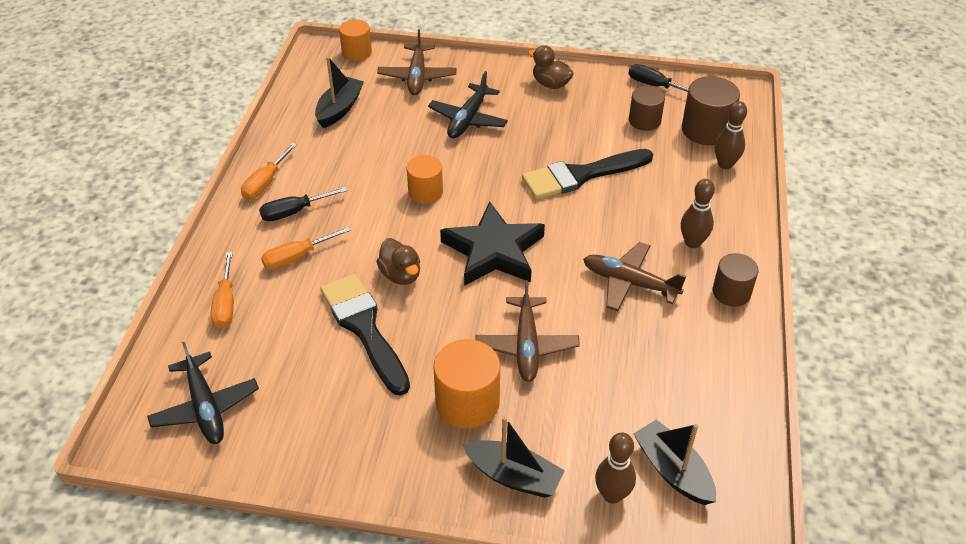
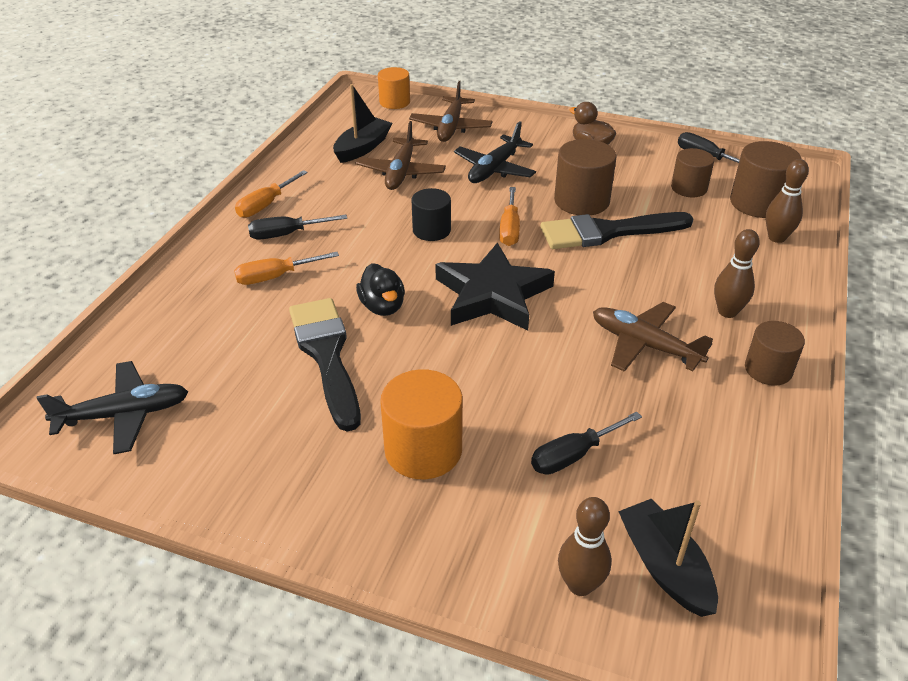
camera: 10 degrees right, 5 degrees down
(205, 407) = (124, 415): black plane -> black plane turned 90 degrees counterclockwise
(225, 304) = (184, 313): orange screwdriver -> orange screwdriver (509, 229)
(401, 275) = (382, 306): brown duck -> black duck
(425, 192) = (431, 230): orange cylinder -> black cylinder
(513, 476) = (459, 543): black boat -> none
(526, 346) = (508, 397): brown plane -> brown plane (401, 172)
(553, 145) = (581, 201): none -> brown cylinder
(589, 390) = (573, 455): none -> black screwdriver

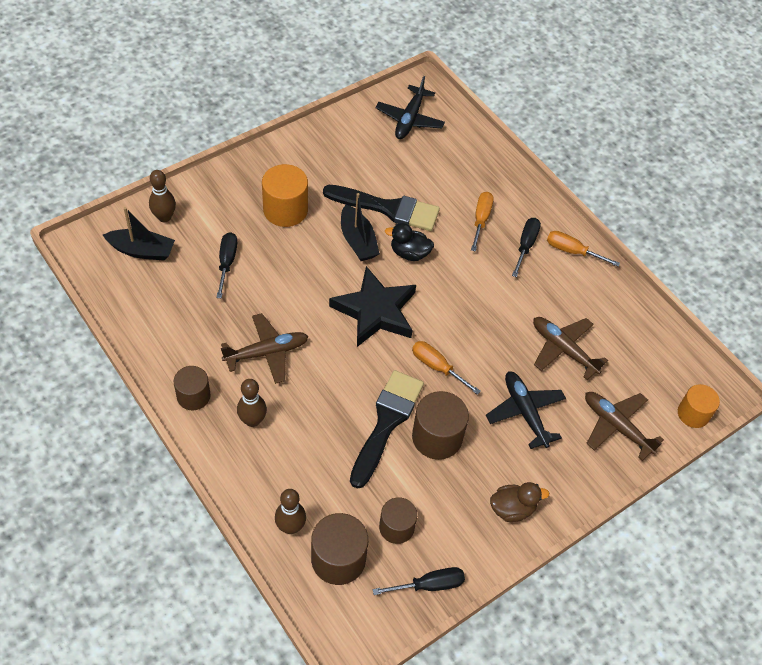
camera: 120 degrees right, 15 degrees up
(266, 205) = (572, 251): orange screwdriver -> orange screwdriver turned 45 degrees counterclockwise
(362, 148) = (620, 346): black boat -> black boat (358, 241)
(431, 230) = (470, 322): black cylinder -> none

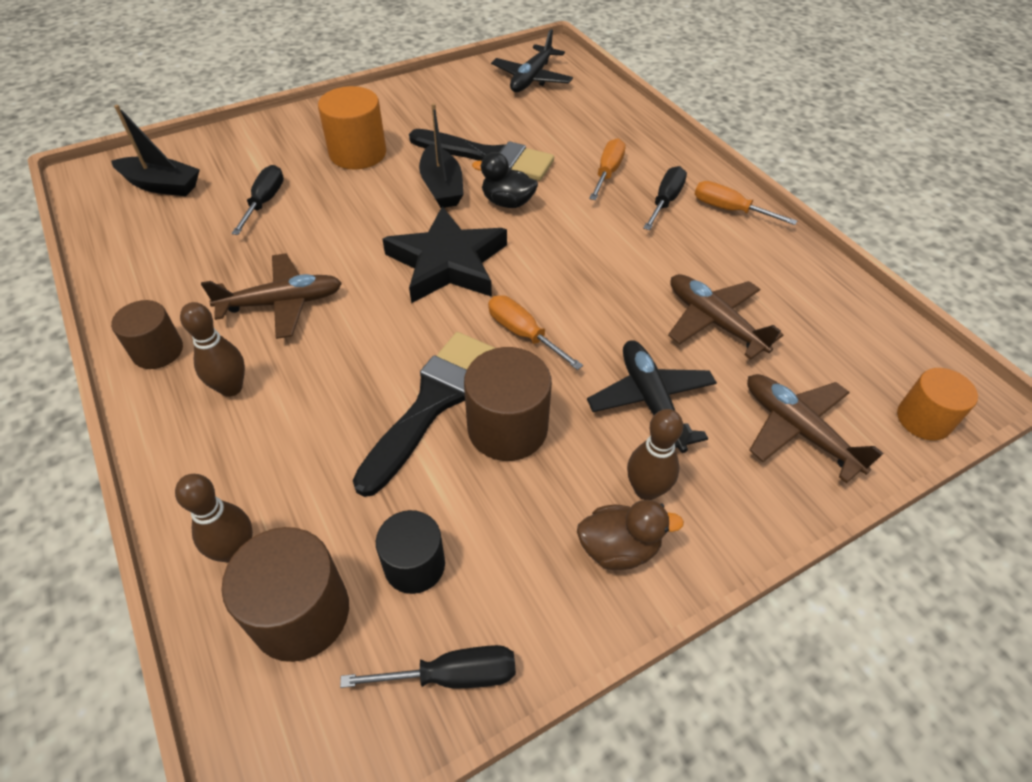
camera: 10 degrees right, 5 degrees down
(164, 217) = (205, 154): brown bowling pin -> brown bowling pin (646, 490)
(396, 527) = (414, 565): brown cylinder -> black cylinder

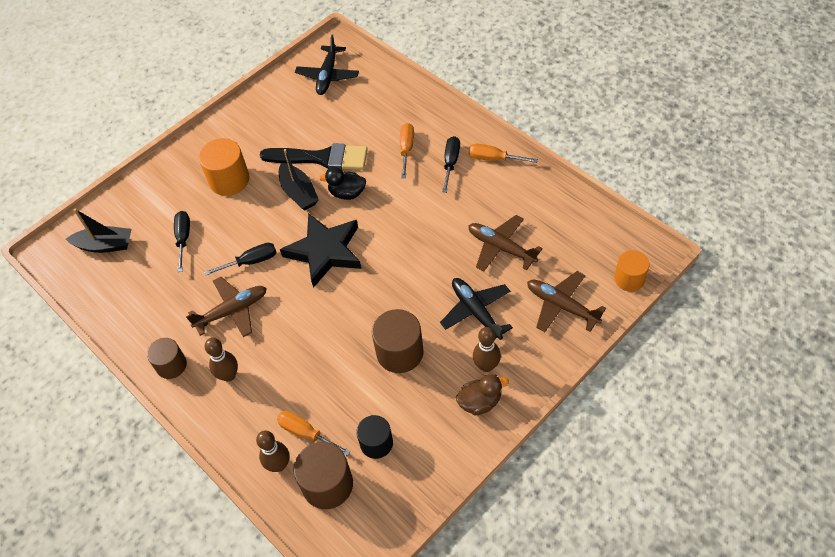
camera: 10 degrees left, 5 degrees up
(433, 402) = (351, 349): black brush -> none
(452, 675) = (415, 489): black screwdriver -> black screwdriver (251, 262)
(523, 334) = (389, 289): orange screwdriver -> orange screwdriver (306, 433)

